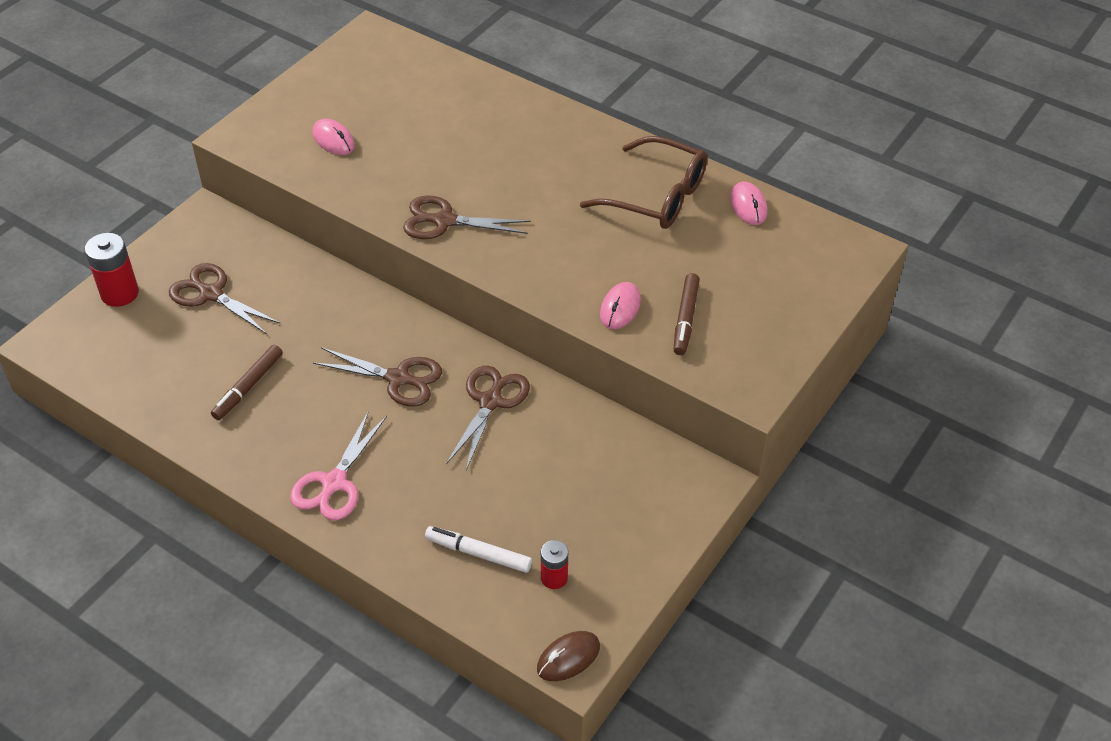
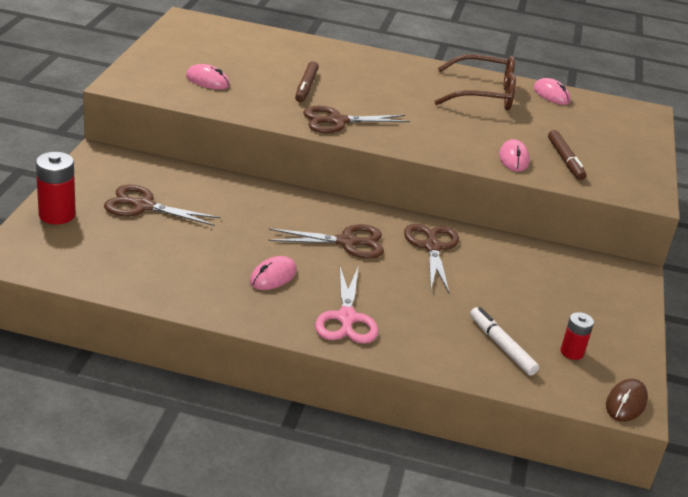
camera: 25 degrees left, 15 degrees down
(249, 386) = (223, 263): brown marker -> brown marker (306, 87)
(290, 413) = (273, 276): none -> pink mouse
(479, 554) = (502, 346): white marker -> white marker turned 60 degrees clockwise

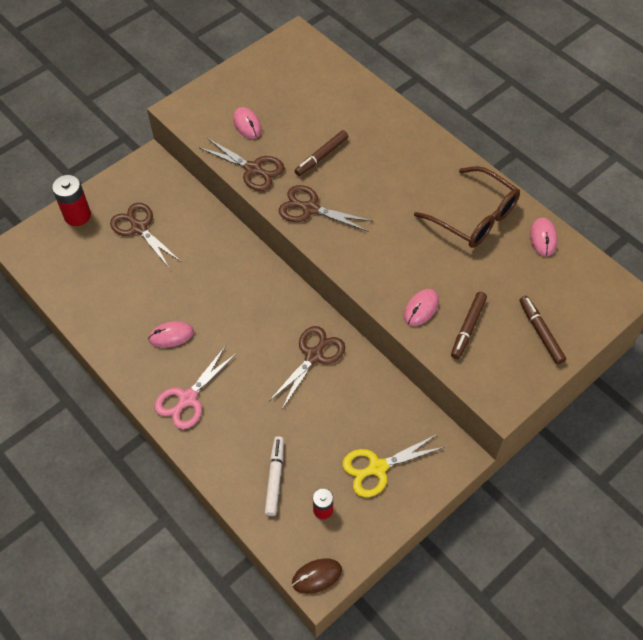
camera: 40 degrees right, 25 degrees up
(347, 242) = (253, 323): brown scissors -> brown scissors (253, 169)
(580, 304) = (377, 467): none -> yellow scissors
(621, 148) = (541, 333): none -> brown marker

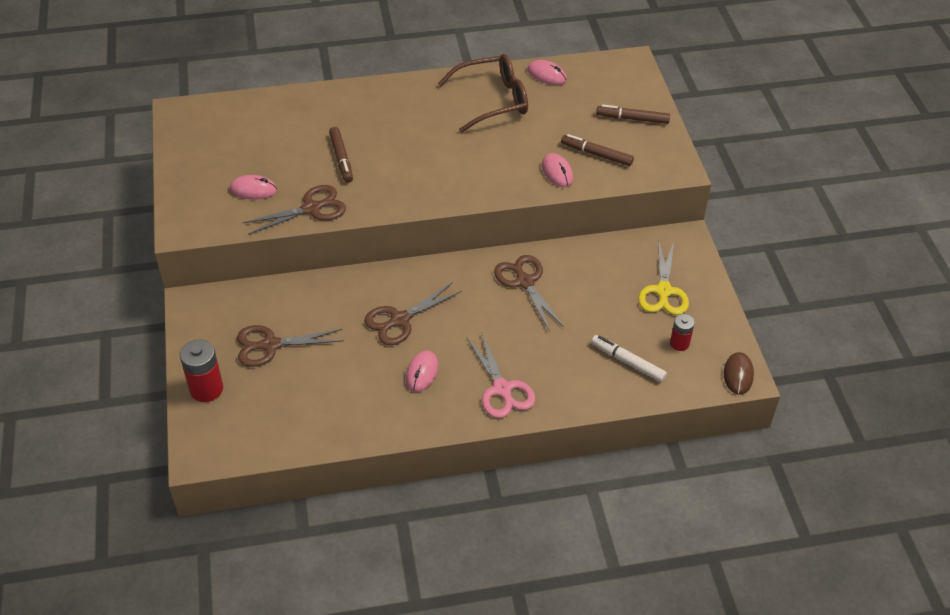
camera: 60 degrees left, 10 degrees down
(310, 209) = (393, 191): brown scissors -> brown scissors (400, 320)
(468, 327) = (597, 154): brown marker -> brown marker turned 150 degrees clockwise

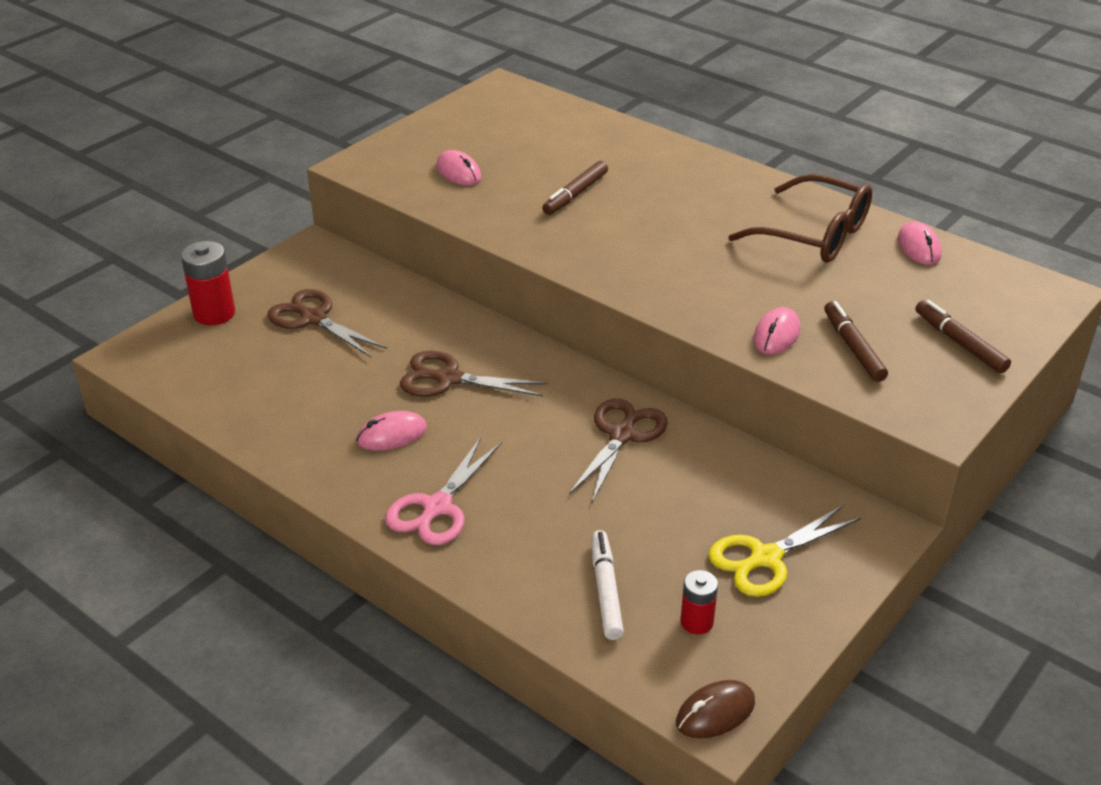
camera: 50 degrees right, 10 degrees down
(311, 209) = (480, 214): brown scissors -> none

